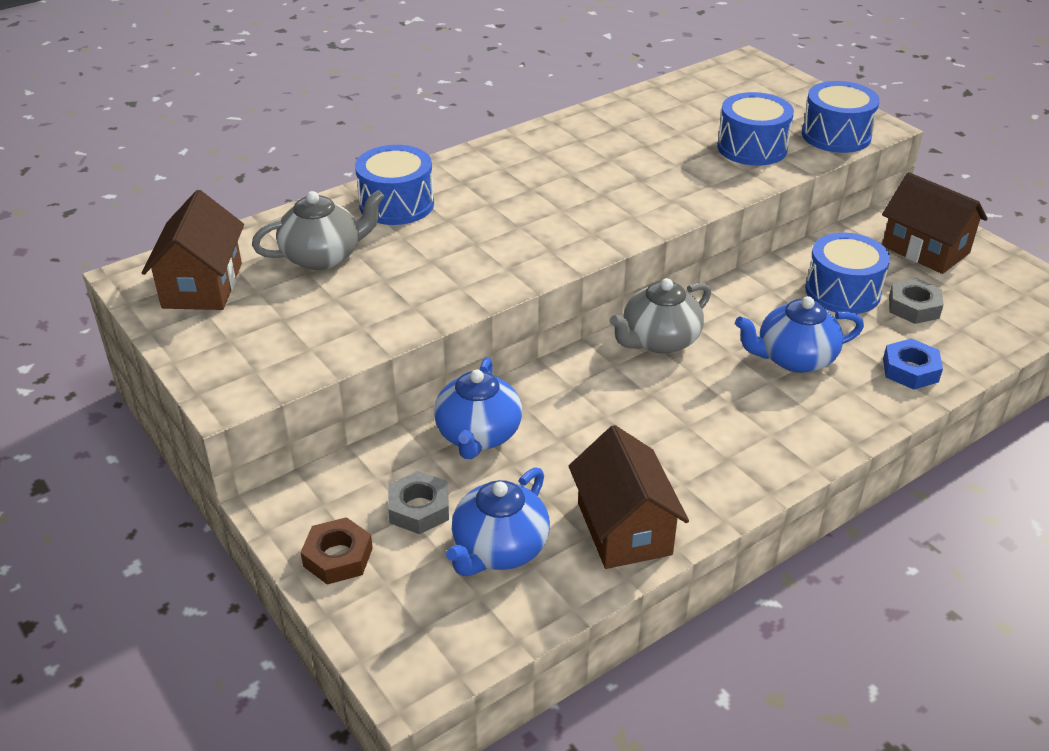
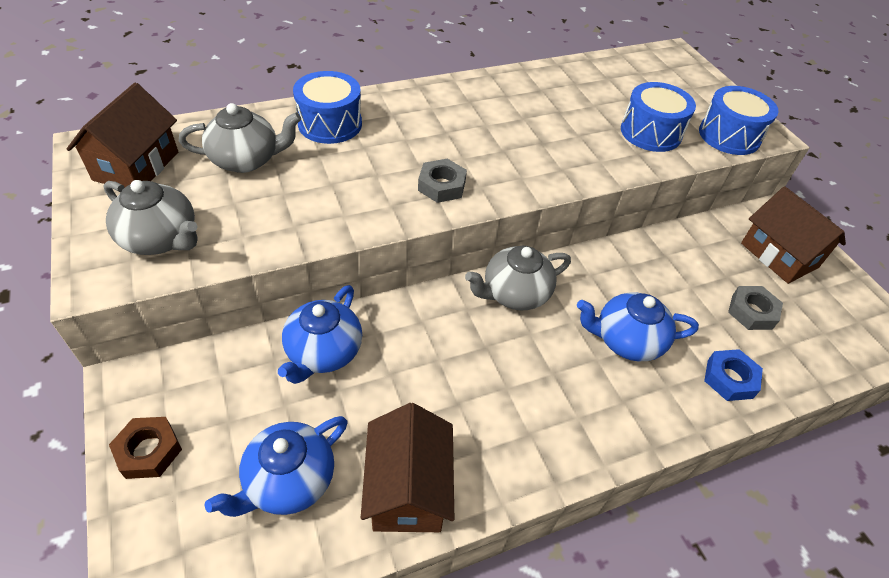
camera: 10 degrees right, 10 degrees up
(275, 346) = (161, 239): none -> grey teapot
(419, 509) = (240, 417): grey nut -> grey nut (441, 186)
(842, 291) = (692, 281): blue drum -> none

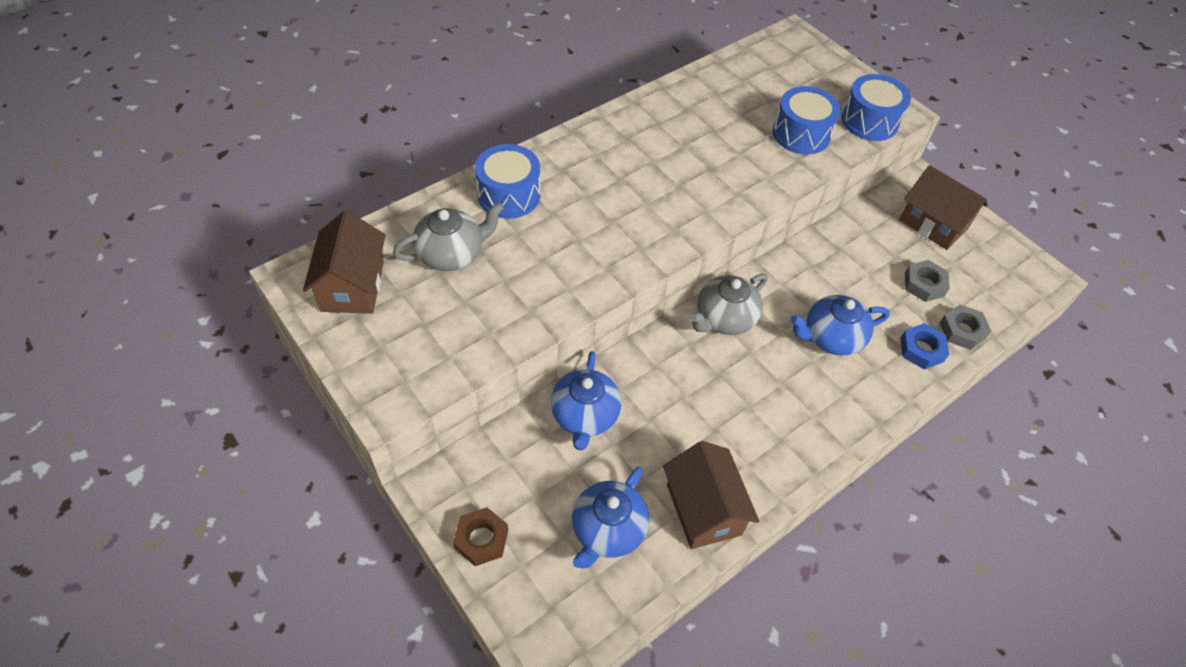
camera: 15 degrees left, 5 degrees up
(161, 239) = (420, 353): grey teapot -> none
(441, 186) = (640, 237): grey nut -> grey nut (962, 330)

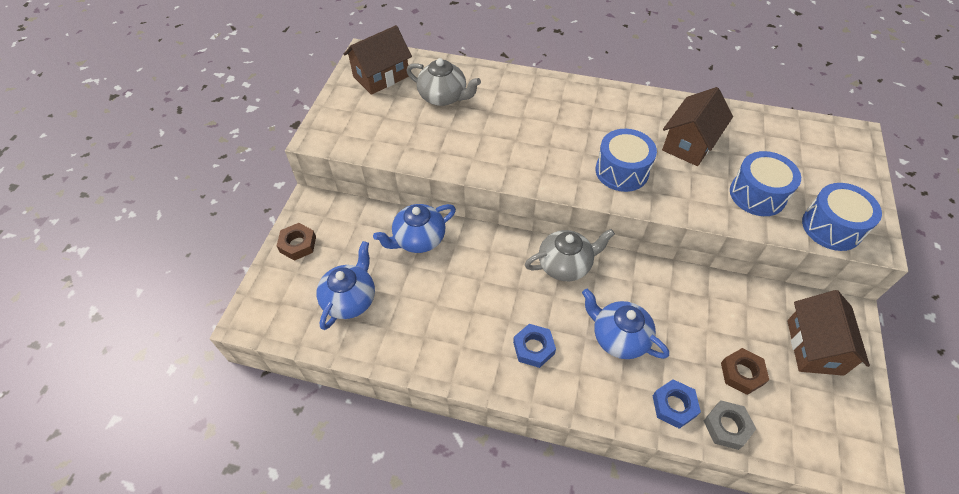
camera: 55 degrees right, 0 degrees up
(509, 195) = (513, 91): blue drum -> blue drum (622, 171)
(607, 530) = (350, 299): blue teapot -> blue teapot turned 120 degrees clockwise
(703, 509) = (406, 341): brown house -> brown house (689, 143)
(724, 318) = (565, 265): grey teapot -> grey teapot turned 150 degrees clockwise
(794, 407) = (533, 348): none -> blue nut
(924, 284) = (742, 373): grey nut -> brown nut

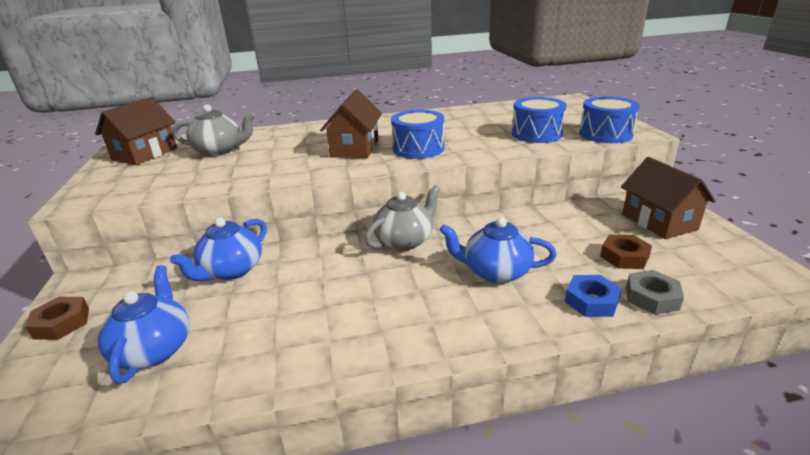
camera: 25 degrees left, 25 degrees down
(533, 348) = (414, 310): blue nut -> none
(689, 143) = (461, 125): brown house -> brown house (355, 148)

